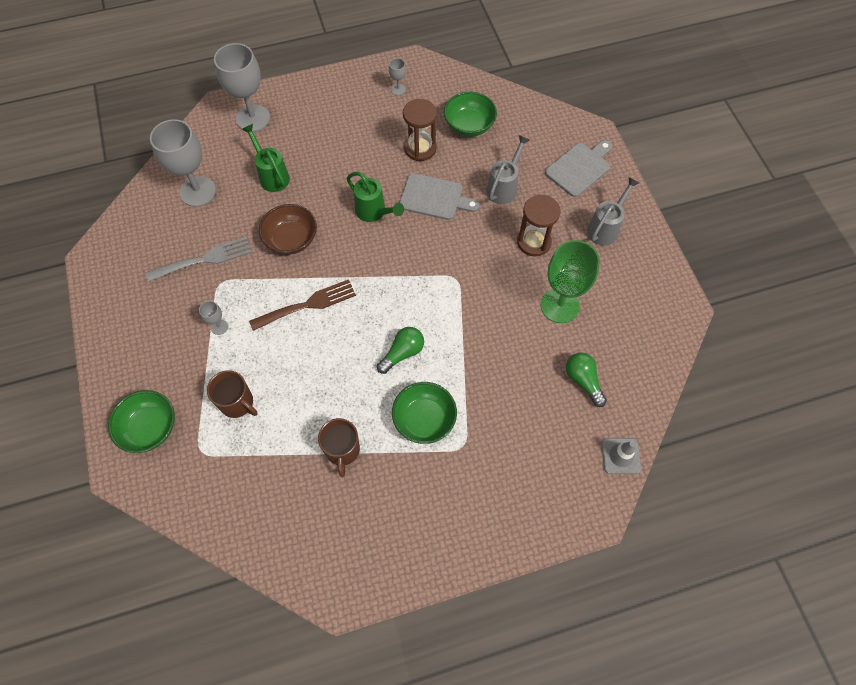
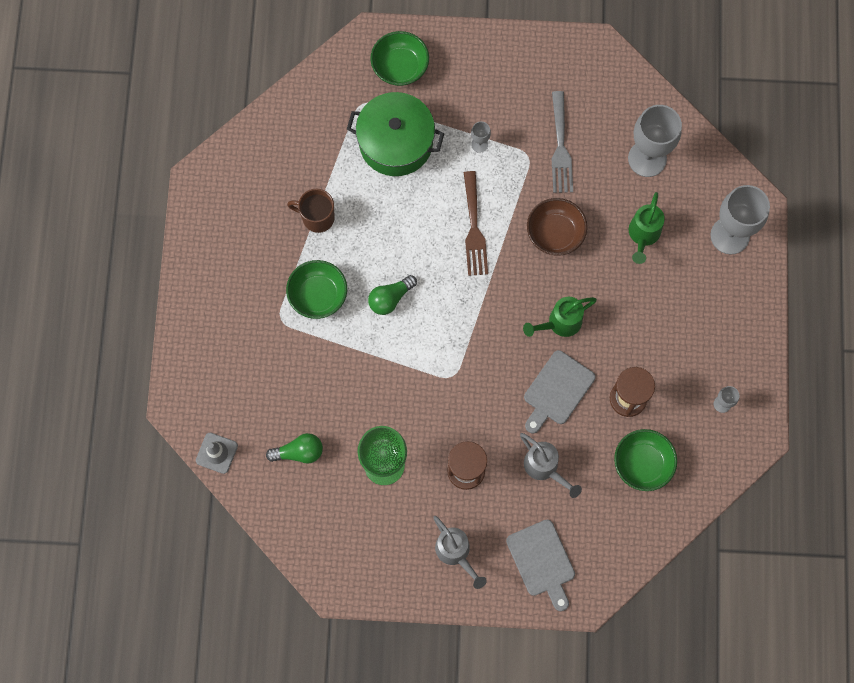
camera: 110 degrees right, 10 degrees up
(237, 403) = (396, 143): brown mug -> green pot
(272, 176) = (643, 235): green watering can -> green watering can turned 120 degrees clockwise
(402, 353) = (390, 298): green light bulb -> green light bulb turned 75 degrees clockwise

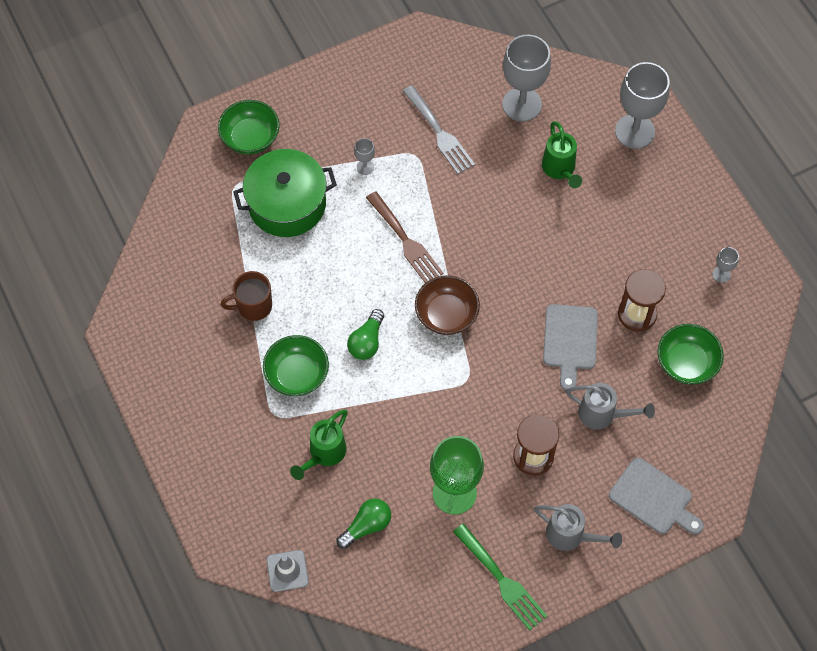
camera: 30 degrees left, 10 degrees down
(378, 557) = (502, 580): none -> green fork
(555, 233) = (481, 207): brown bowl -> brown bowl (446, 314)
(560, 323) = (535, 282): green watering can -> green watering can (324, 454)

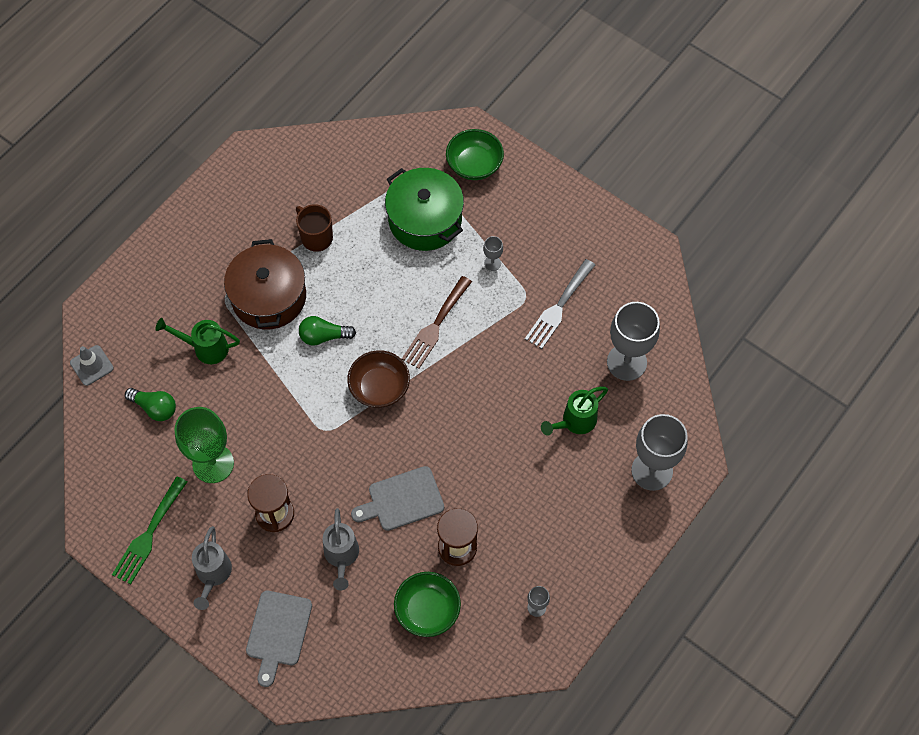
camera: 65 degrees right, 0 degrees up
(297, 374) = (268, 297): green bowl -> brown pot

